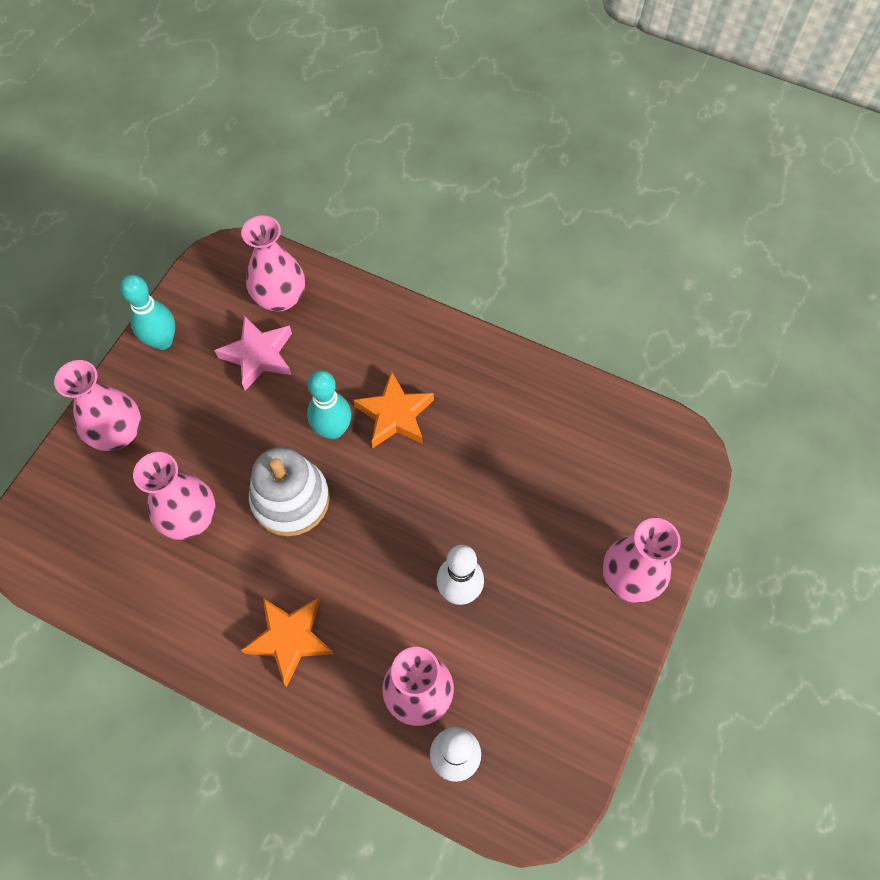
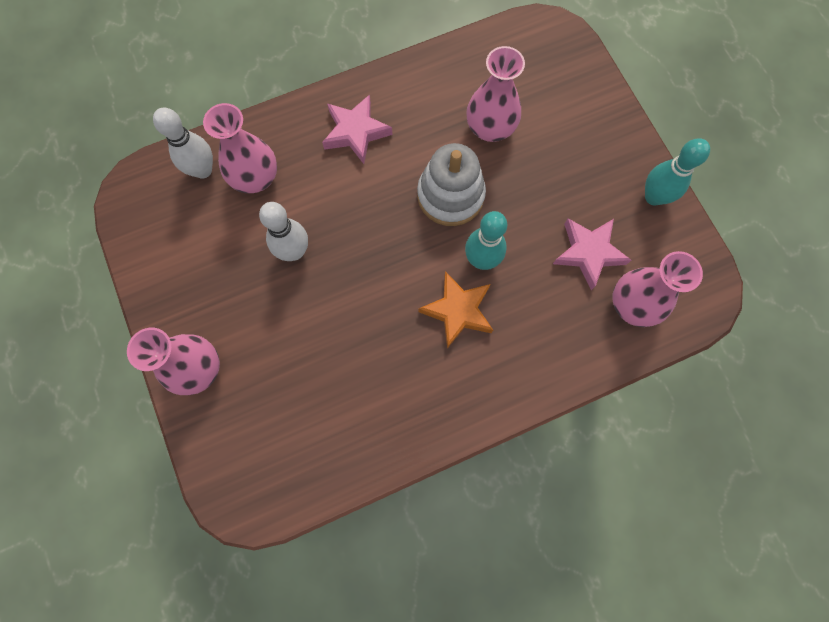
camera: 130 degrees right, 10 degrees up
(118, 433) = (593, 124): pink vase -> none
(290, 639) = (356, 132): orange star -> pink star

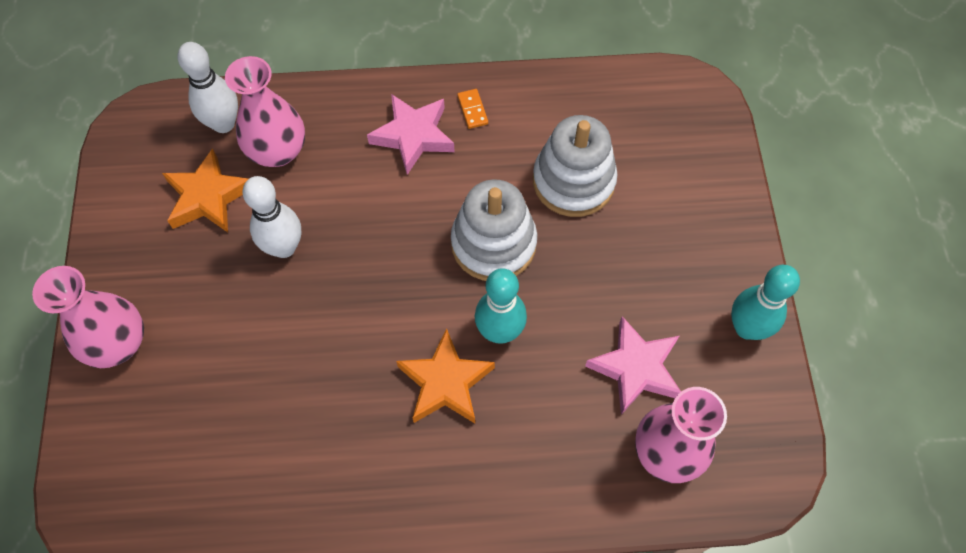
camera: 20 degrees right, 10 degrees down
(217, 232) = (208, 197): none -> orange star
(392, 97) = (472, 110): none -> orange domino
(490, 128) = (573, 181): pink vase -> white stacking toy

